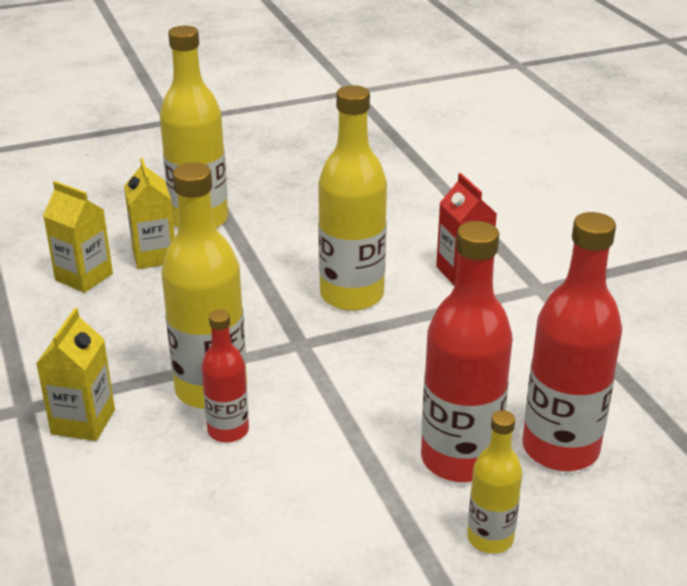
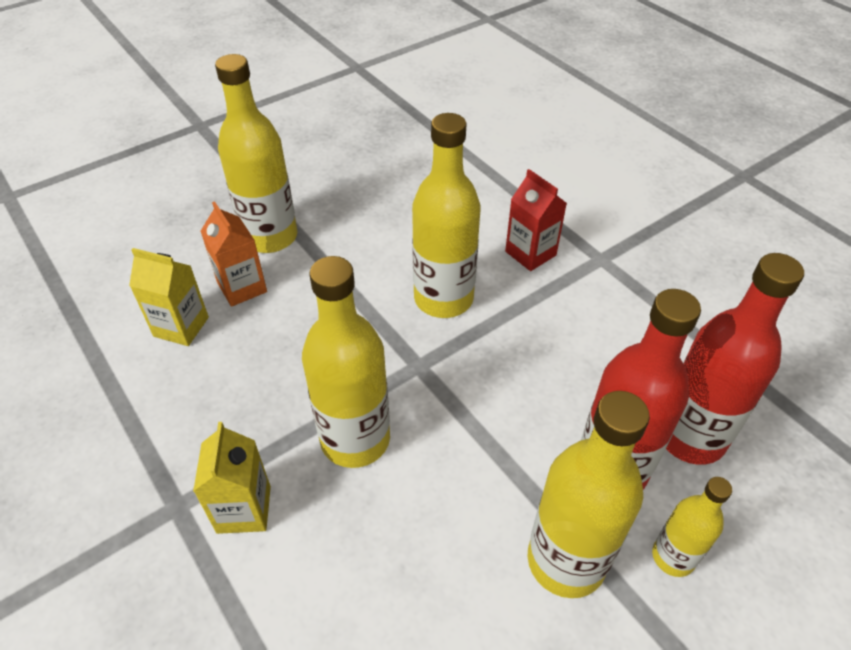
camera: 15 degrees left, 15 degrees up
(154, 256) = (242, 287): yellow carton -> orange carton
(228, 430) = (390, 486): red bottle -> none
(376, 519) = (566, 560): none -> yellow bottle

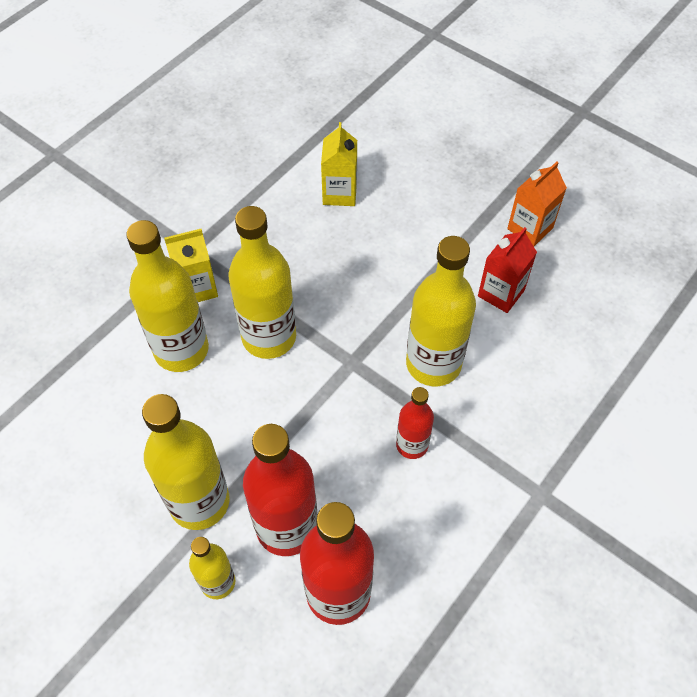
camera: 75 degrees right, 10 degrees up
(242, 287) = (393, 216): orange carton -> orange carton (530, 228)
(270, 237) = (458, 214): yellow bottle -> yellow bottle (181, 350)
(530, 253) = (522, 426): red carton -> red carton (501, 293)
(532, 337) = (412, 445): none -> red bottle

